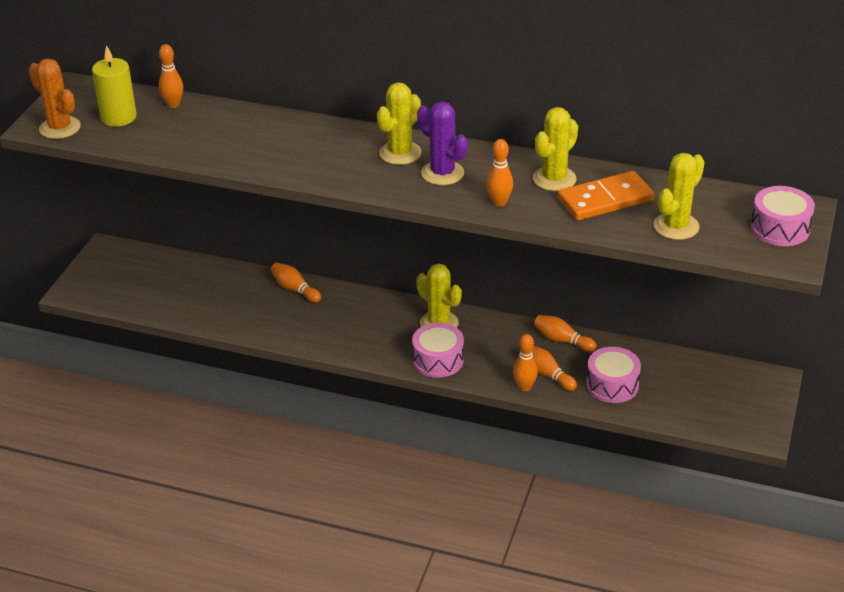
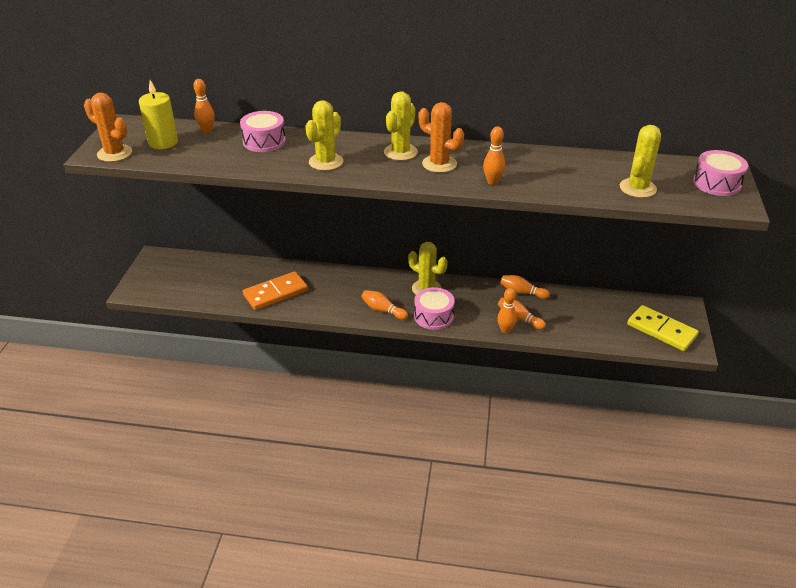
camera: 10 degrees left, 0 degrees up
(295, 289) = (309, 274): orange bowling pin -> orange bowling pin (383, 310)
(442, 173) = (439, 164): purple cactus -> orange cactus
(554, 179) = (528, 162): yellow cactus -> yellow cactus (326, 162)
(605, 200) = (574, 173): orange domino -> orange domino (276, 293)
(612, 385) = (570, 322): pink drum -> pink drum (264, 141)
(728, 408) = (661, 330): none -> yellow domino

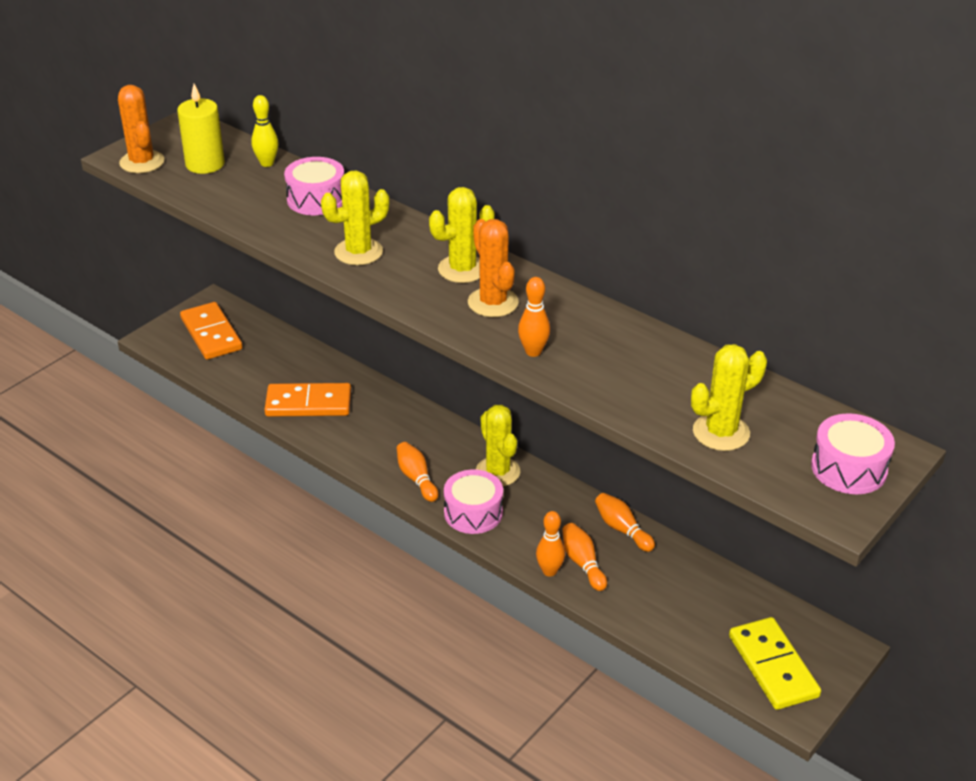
camera: 30 degrees right, 0 degrees up
(171, 275) = (211, 334): none -> orange domino
(207, 131) = (267, 163): orange bowling pin -> yellow bowling pin

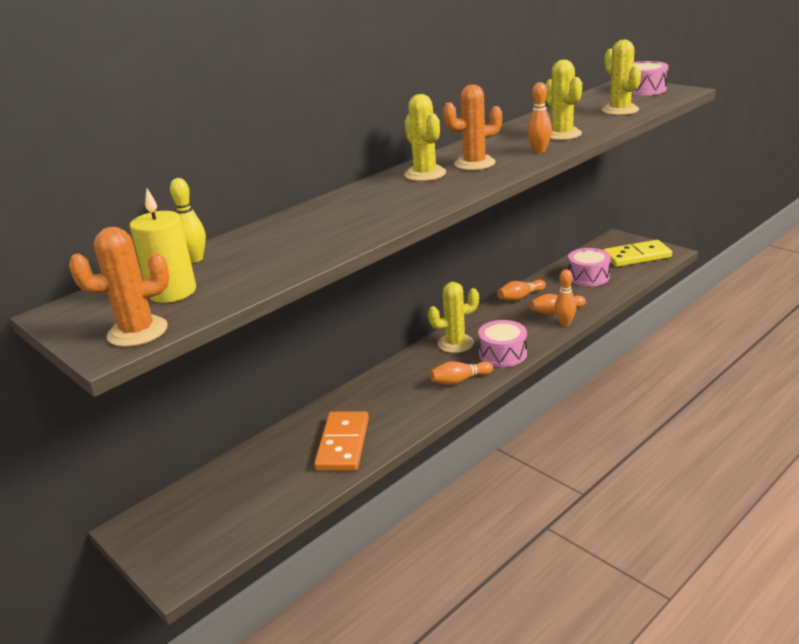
camera: 80 degrees left, 10 degrees down
(211, 334) = (194, 523): orange domino -> none
(316, 199) = (284, 231): pink drum -> pink drum (588, 276)
(358, 252) = (388, 209): yellow cactus -> yellow cactus (562, 134)

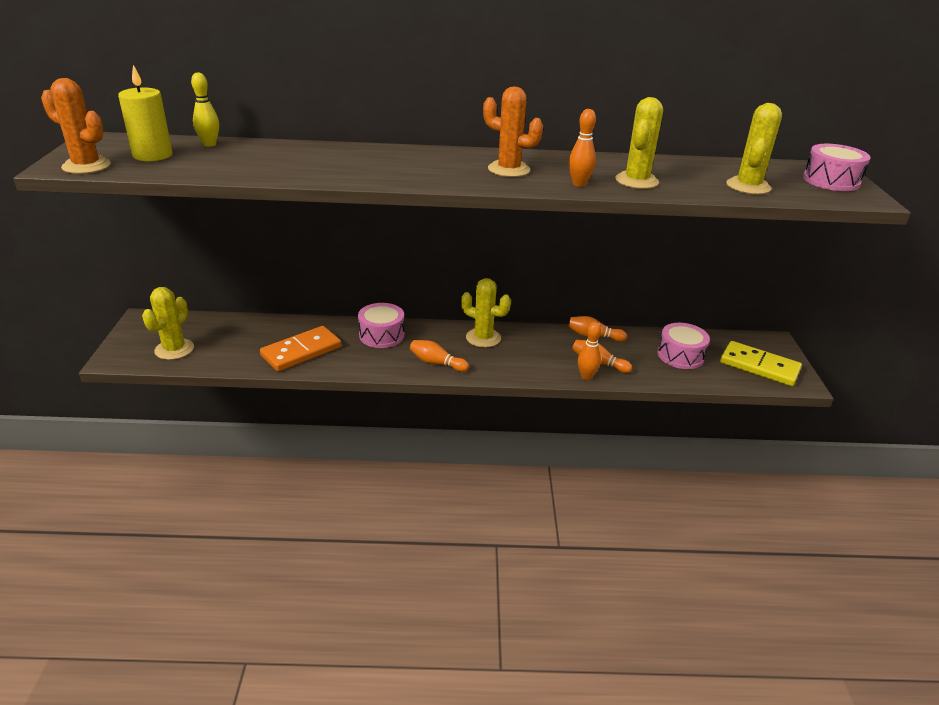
camera: 40 degrees right, 5 degrees up
(425, 174) = (458, 160): yellow cactus -> yellow cactus (174, 349)
(502, 354) = (498, 366): pink drum -> pink drum (381, 335)

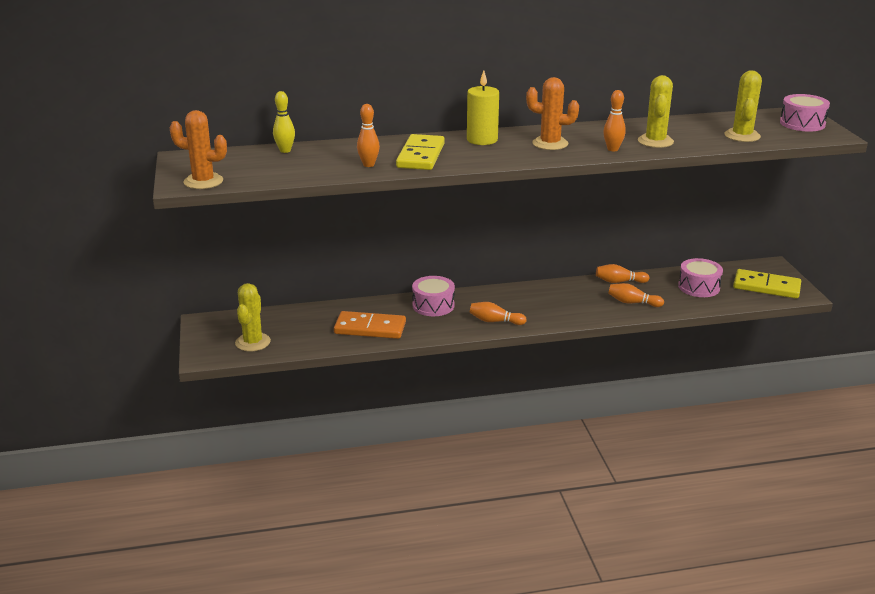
camera: 10 degrees left, 5 degrees down
(152, 155) = (248, 166): yellow candle -> yellow candle (482, 140)
(301, 351) = (370, 328): orange domino -> orange domino turned 60 degrees clockwise
(350, 166) = (421, 156): none -> yellow domino
(483, 338) = (524, 296): yellow cactus -> none
(586, 376) = (627, 314): orange bowling pin -> orange bowling pin (368, 165)

